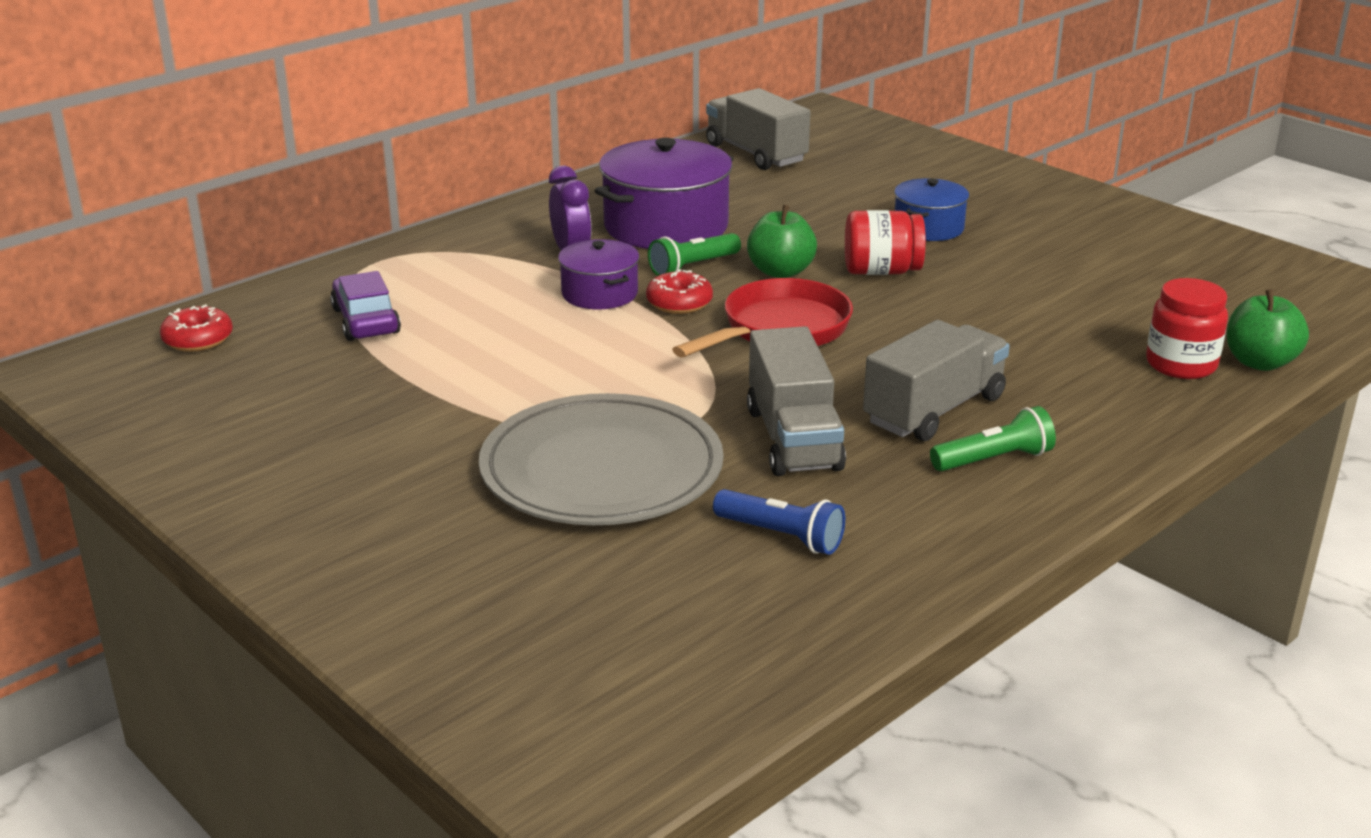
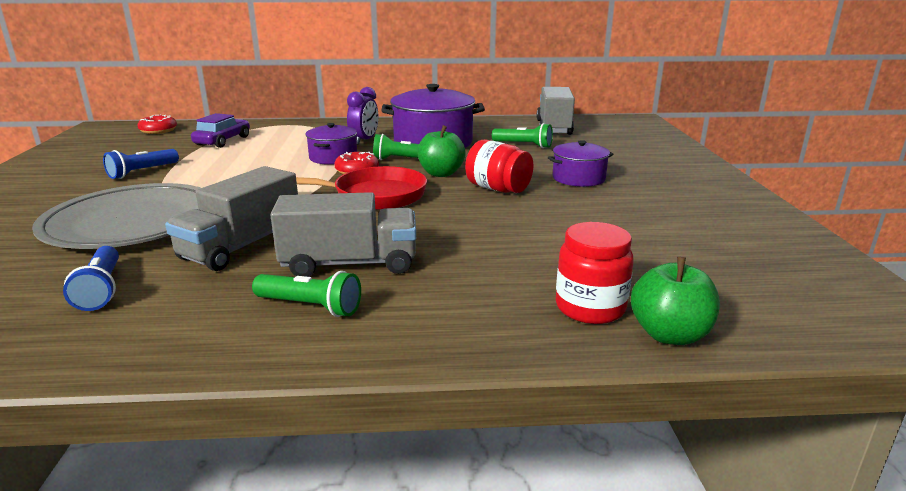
camera: 40 degrees right, 5 degrees down
(400, 409) = (142, 172): none -> blue flashlight
(780, 196) = (523, 145): none -> green flashlight
(928, 228) = (578, 178): blue pot -> purple pot

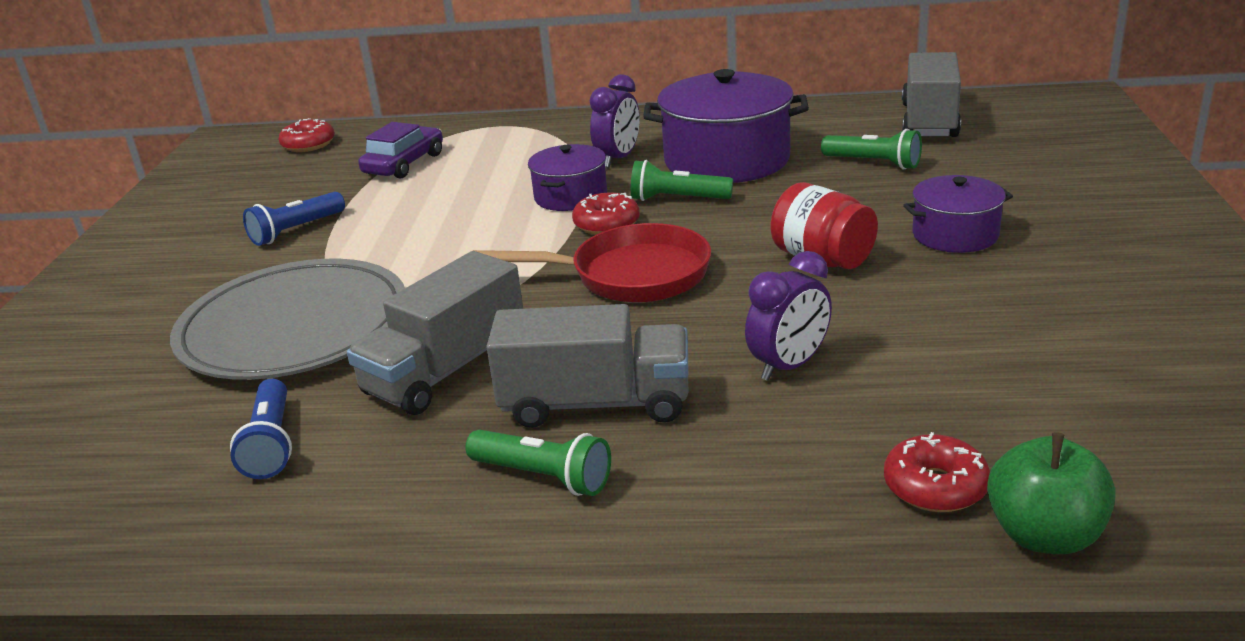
camera: 10 degrees right, 5 degrees up
(441, 173) = (735, 227): green apple -> none
(482, 243) = (789, 366): none -> purple clock
(590, 308) = (935, 487): red jar -> red donut

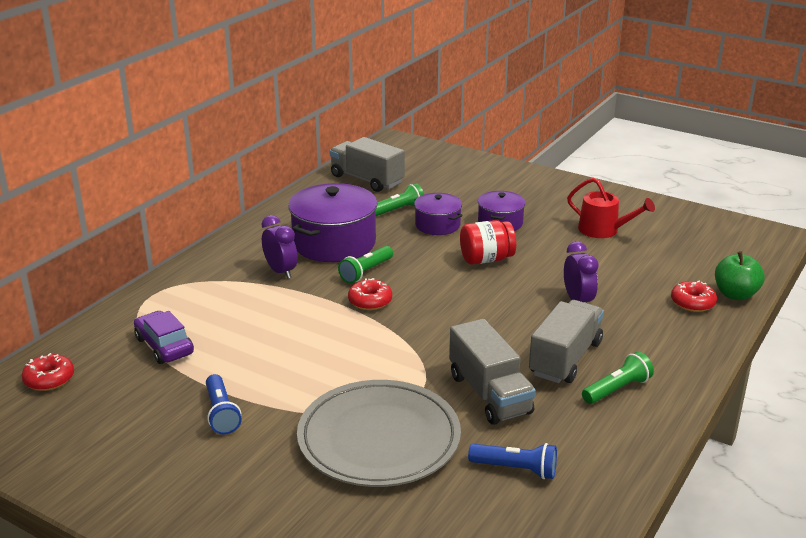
camera: 65 degrees left, 0 degrees up
(570, 196) = (314, 301): purple pot -> purple pot (437, 225)
(629, 276) = (443, 313): red pan -> none
(1080, 321) = (603, 230): none -> red watering can

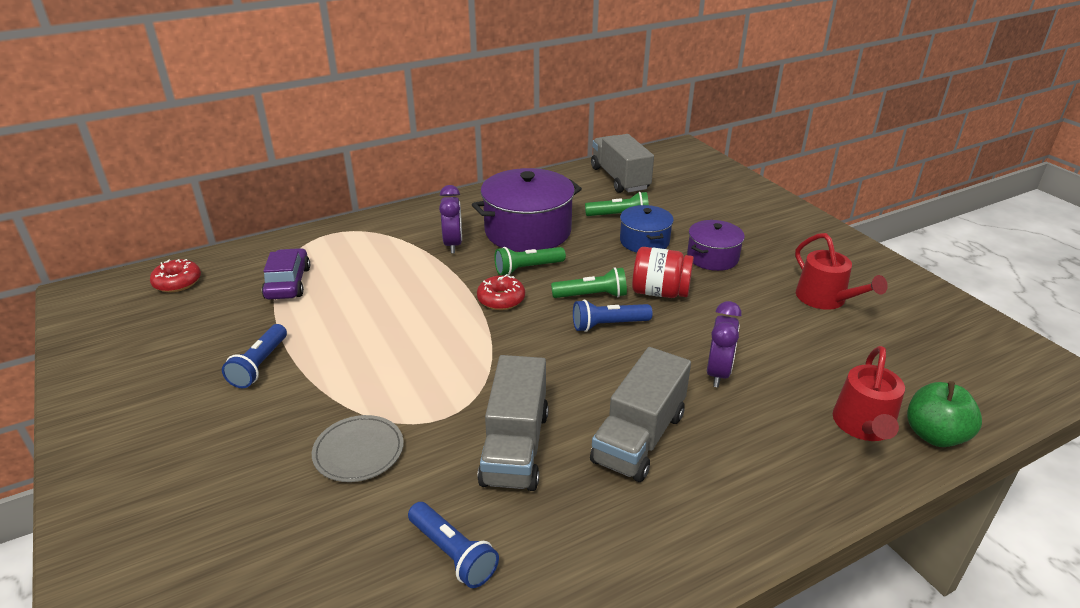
camera: 30 degrees right, 5 degrees up
(379, 438) = (358, 451): grey plate -> grey plate, size x0.48
(437, 225) = (644, 241): purple pot -> blue pot
(472, 294) = (608, 325): none -> blue flashlight
(565, 358) = (639, 438): grey truck -> grey truck turned 150 degrees clockwise
(617, 389) = (664, 502): green flashlight -> green flashlight (591, 295)
(692, 303) = (863, 425): red donut -> red watering can

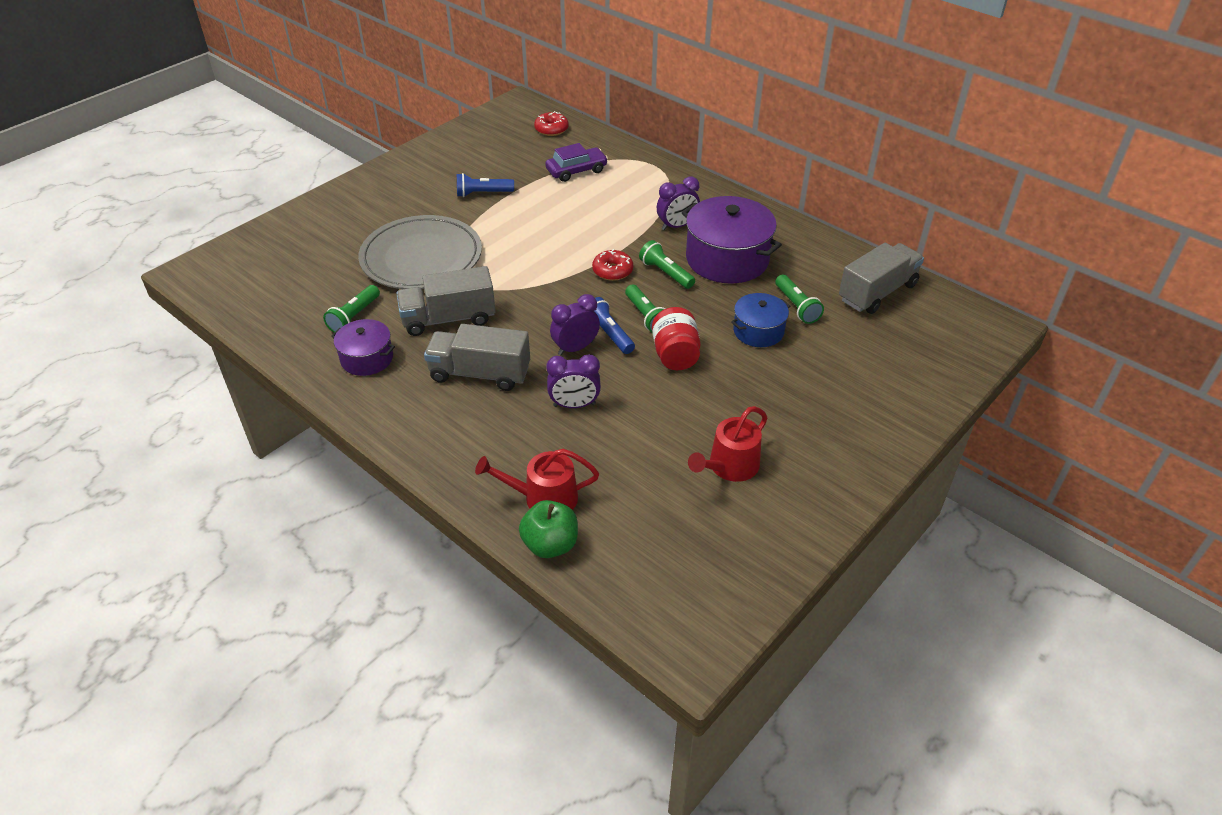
camera: 70 degrees right, 10 degrees up
(358, 451) = (421, 257): grey plate -> grey plate, size x2.08
(453, 553) = (354, 317): blue flashlight -> green flashlight
(622, 353) = (575, 348): none -> purple clock
(712, 257) = (758, 380): purple pot -> purple pot (367, 358)

